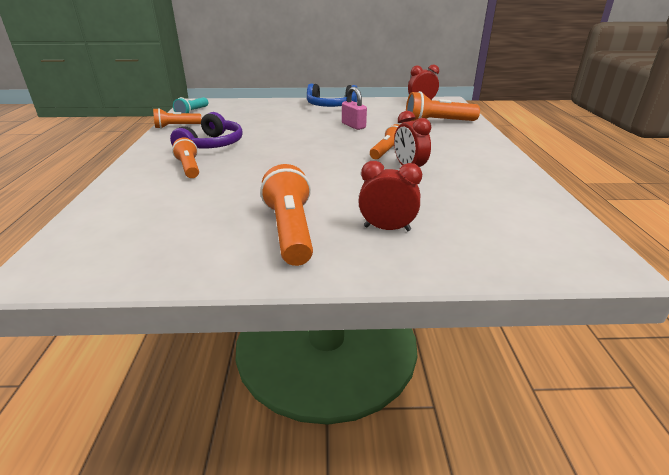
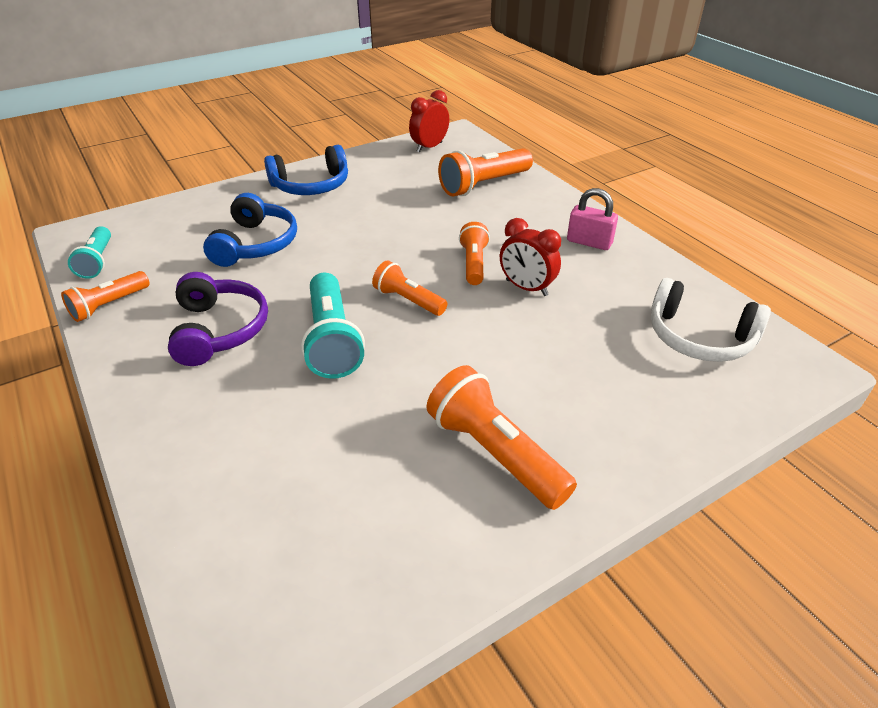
camera: 30 degrees left, 10 degrees up
(189, 168) = (238, 392): orange flashlight -> orange flashlight (408, 300)
(262, 161) = (332, 340): none -> turquoise flashlight
(272, 120) = (255, 244): none -> blue headphones
(353, 126) = (384, 222): pink padlock -> pink padlock (589, 242)
(387, 228) = (592, 402): red clock -> none
(517, 221) = (699, 337): none -> white headphones

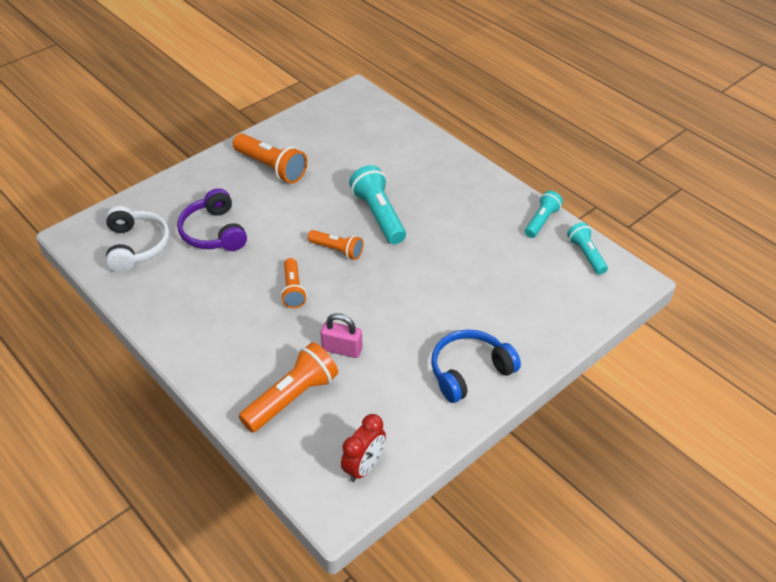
camera: 170 degrees right, 5 degrees up
(109, 305) = (541, 221): orange flashlight -> turquoise flashlight
(219, 330) = (455, 213): purple headphones -> purple headphones (214, 232)
(255, 244) = (477, 287): blue headphones -> none
(526, 288) = (251, 271): red clock -> none
(589, 242) = (195, 326): pink padlock -> pink padlock (342, 349)
(699, 337) = (136, 246): white headphones -> white headphones turned 60 degrees clockwise

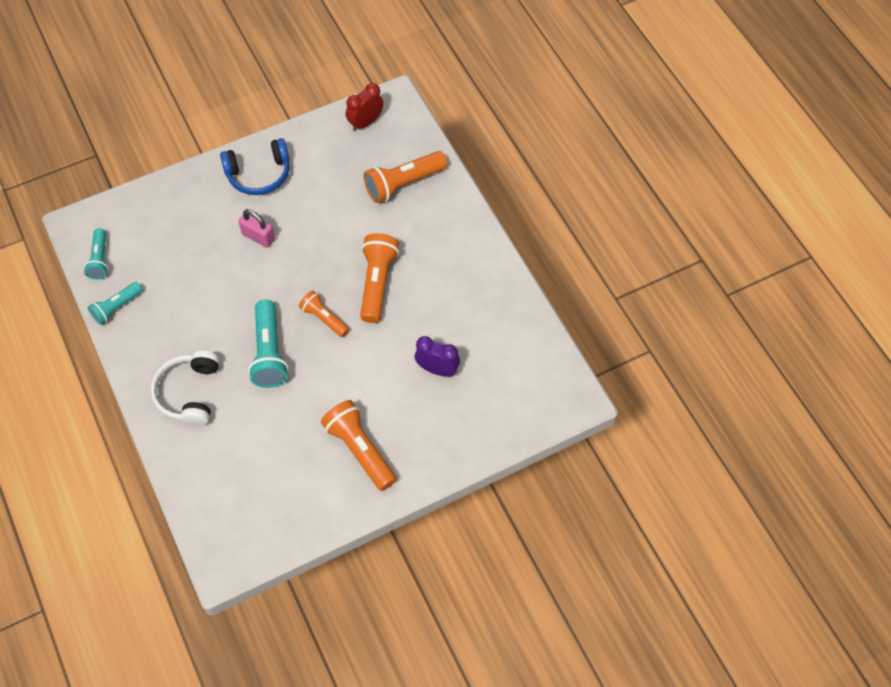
camera: 165 degrees left, 15 degrees up
(136, 246) = (515, 369): white headphones -> white headphones (189, 393)
(214, 232) = (437, 369): purple headphones -> purple clock
(293, 290) = (377, 283): orange flashlight -> orange flashlight, size x1.61
(342, 349) = (352, 215): pink padlock -> pink padlock (258, 237)

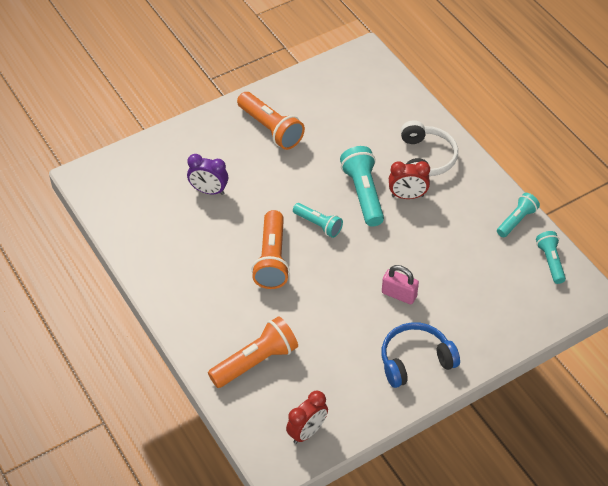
camera: 175 degrees right, 10 degrees down
(222, 346) = (407, 196): none -> red clock
(324, 318) = (318, 225): orange flashlight -> turquoise flashlight

